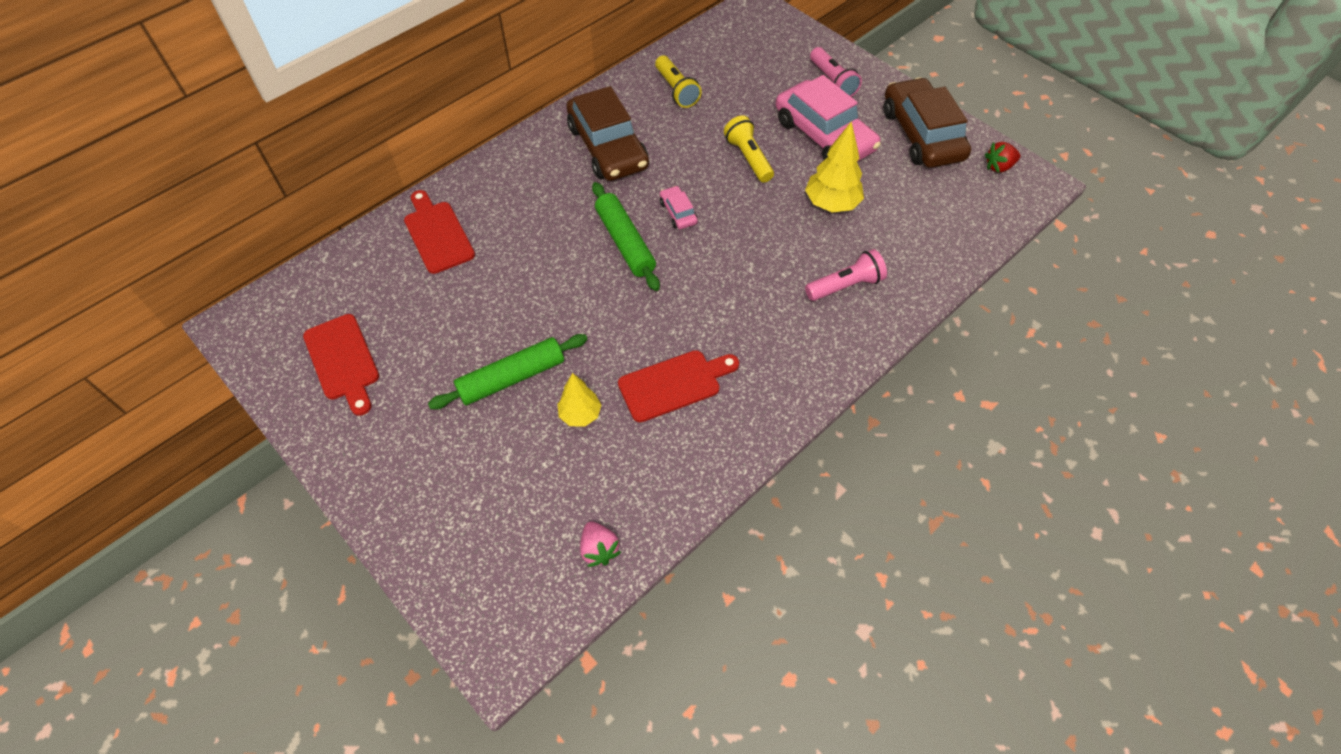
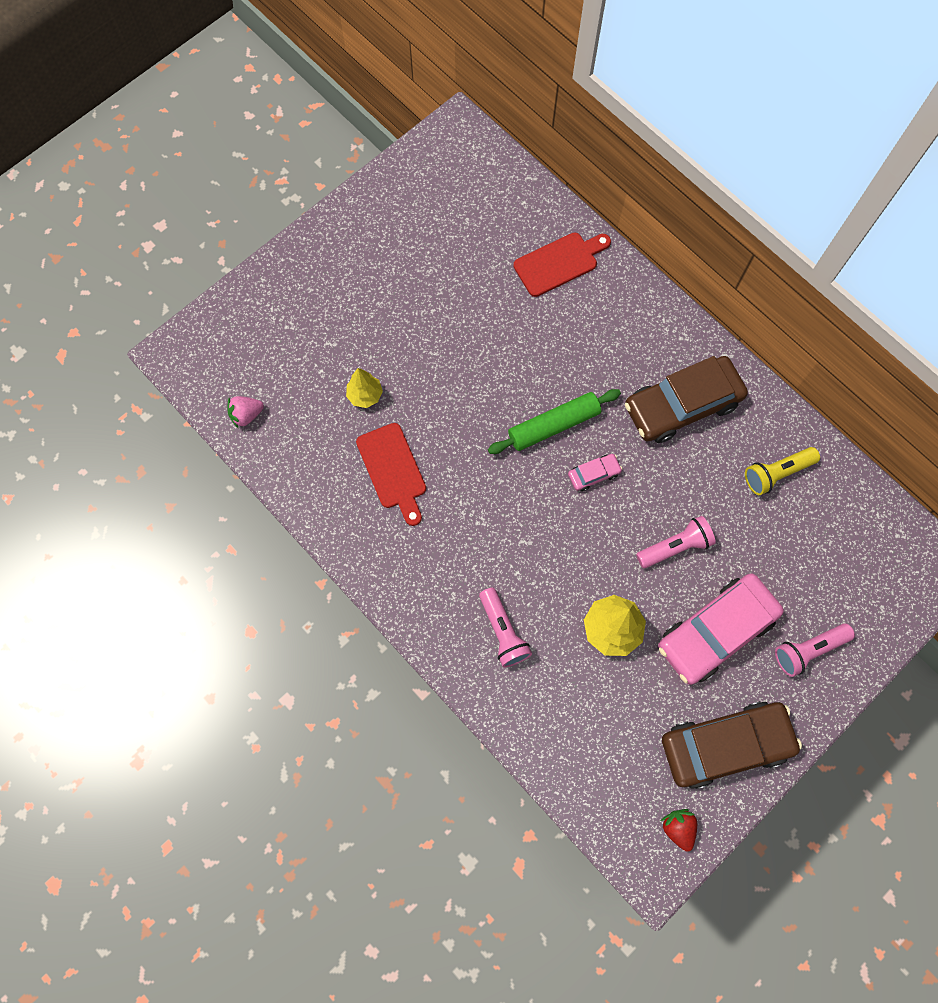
camera: 90 degrees right, 15 degrees up
(343, 360) = (421, 211): red cutting board -> none
(512, 378) = (402, 340): green rolling pin -> none
(748, 158) = (675, 546): yellow flashlight -> pink flashlight

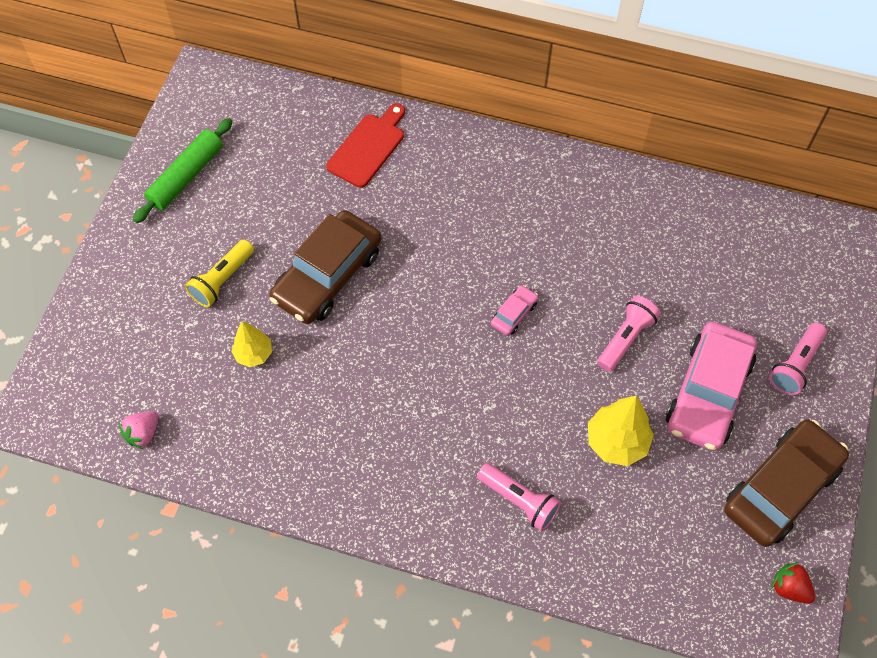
camera: 30 degrees left, 10 degrees down
(393, 470) = (322, 408): red cutting board -> none
(553, 425) = (451, 290): green rolling pin -> green rolling pin (186, 176)
(682, 405) = (554, 214): brown car -> brown car (327, 275)
(776, 473) = (671, 230): yellow flashlight -> yellow flashlight (222, 280)

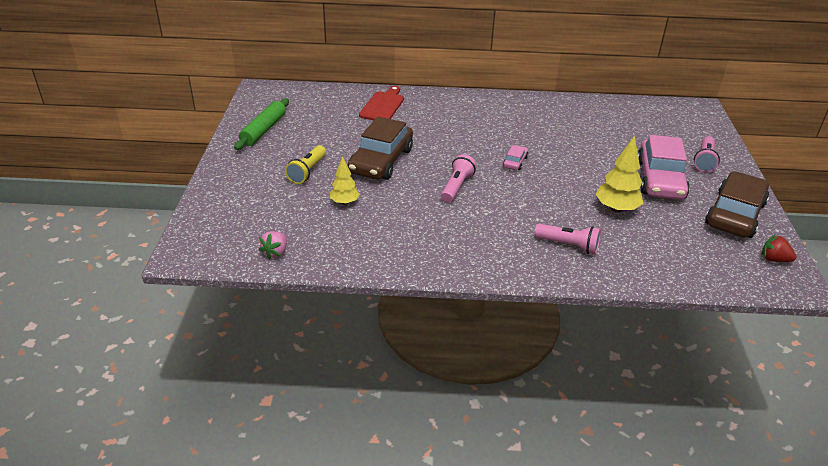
camera: 15 degrees left, 25 degrees down
(625, 338) = (593, 163): pink flashlight -> pink flashlight (457, 186)

